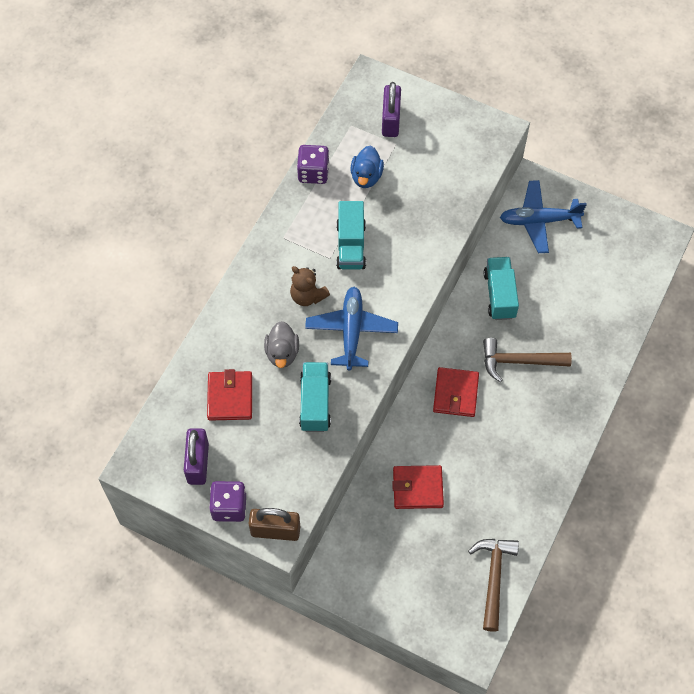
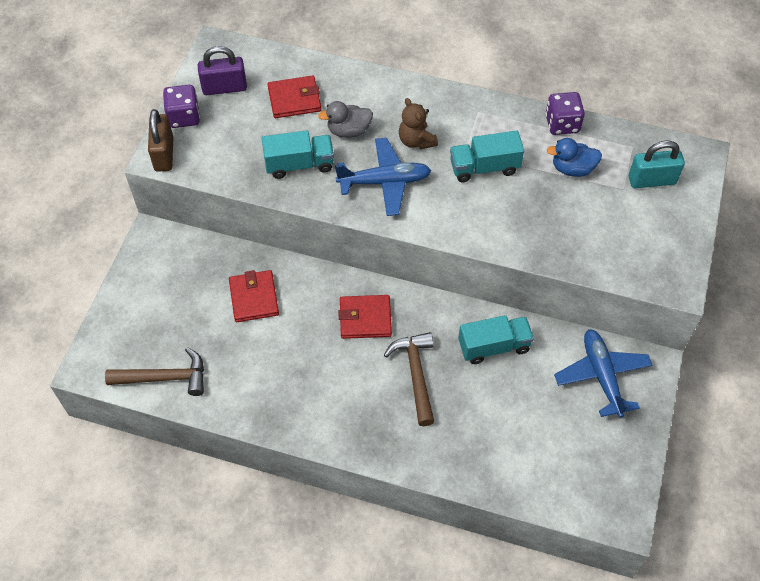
camera: 80 degrees right, 5 degrees down
(307, 296) = (416, 141): brown teddy bear -> brown teddy bear turned 60 degrees counterclockwise
(390, 120) = (651, 180): purple padlock -> turquoise padlock

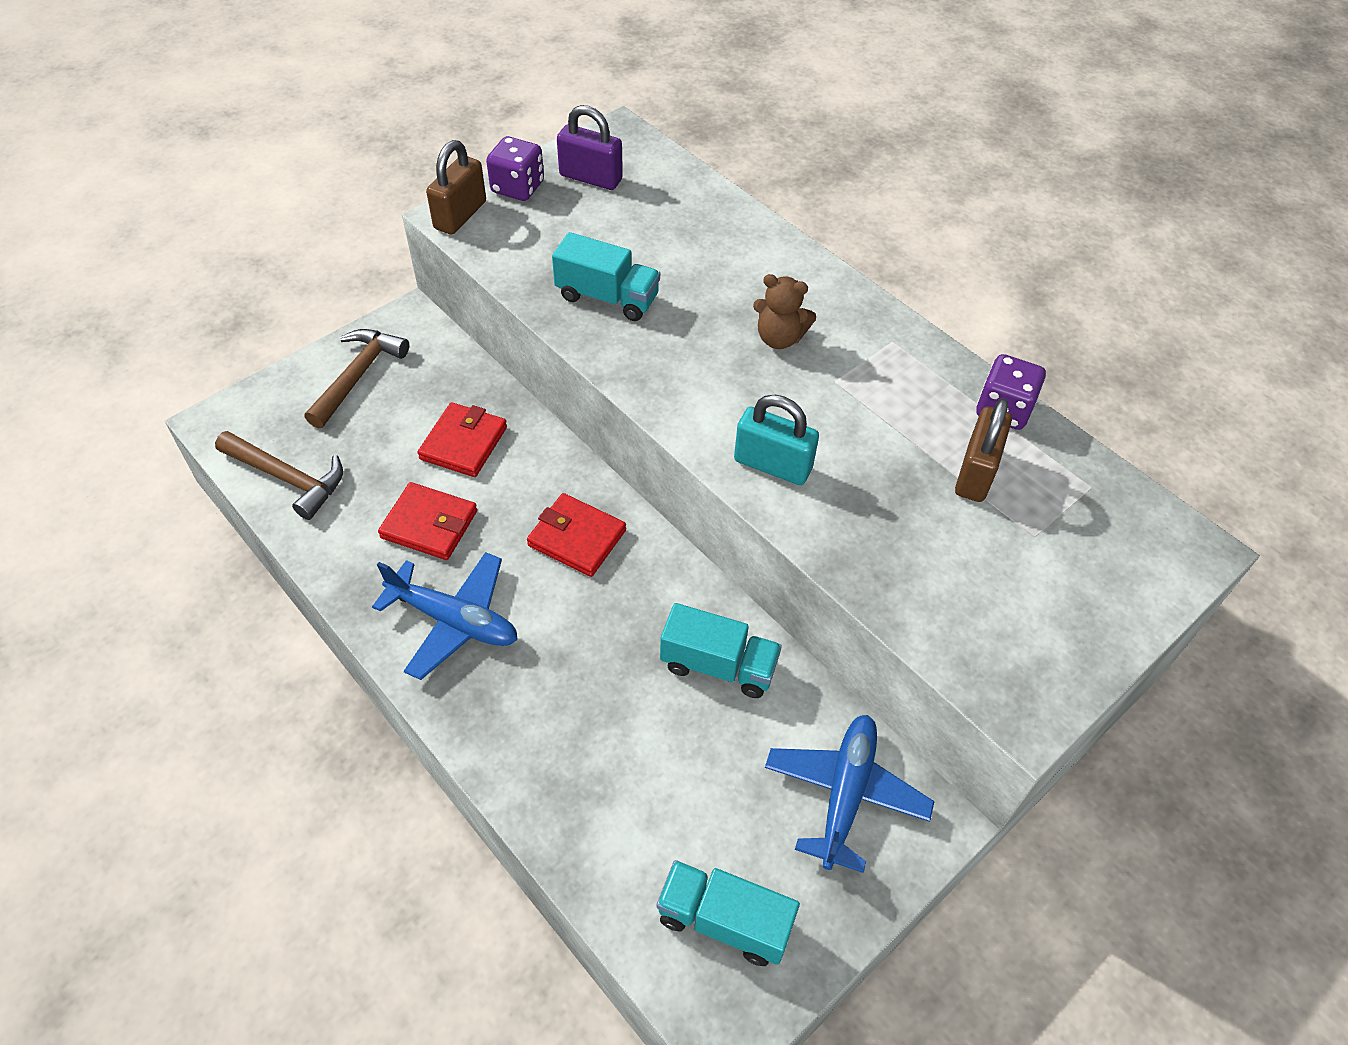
camera: 30 degrees right, 5 degrees down
(294, 99) = (663, 225): red wallet -> red wallet (429, 524)
(348, 131) = (701, 288): grey duck -> none
(384, 182) = (697, 366): blue plane -> blue plane (454, 621)
(416, 141) = (779, 338): brown teddy bear -> brown teddy bear turned 75 degrees counterclockwise
(416, 375) = (585, 643): brown hammer -> brown hammer (358, 376)
(484, 167) = (847, 412): turquoise truck -> turquoise truck (724, 921)
(572, 169) = (975, 473): blue duck -> brown padlock
(651, 180) = (1089, 546): turquoise padlock -> turquoise padlock (772, 465)

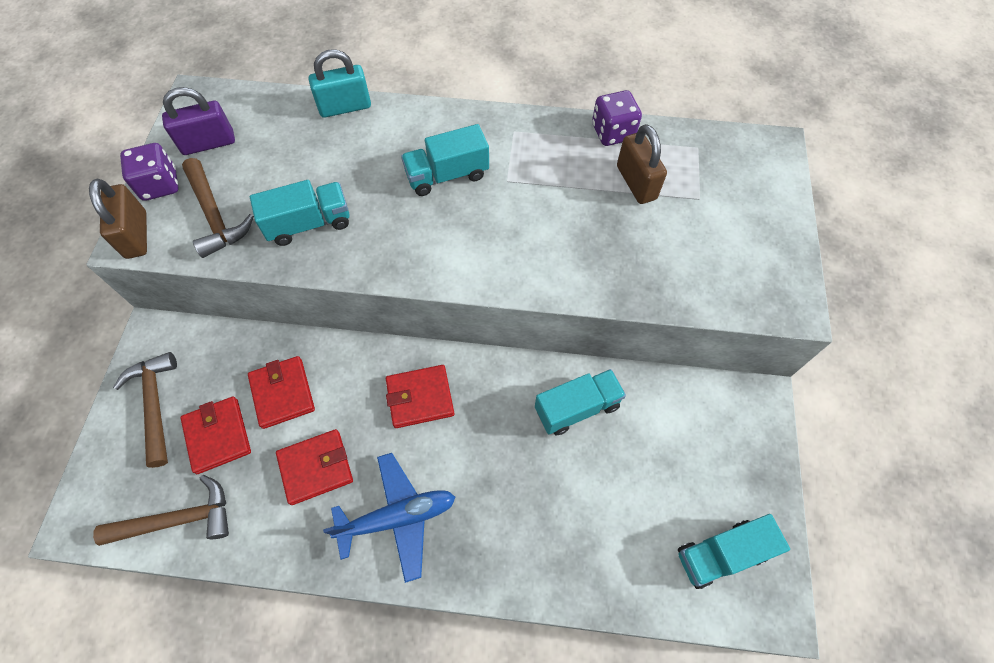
camera: 40 degrees left, 10 degrees up
(379, 437) = (218, 436): none -> red wallet
(536, 240) = (215, 215): none -> brown hammer
(772, 465) = (525, 263): turquoise padlock -> turquoise padlock (345, 107)
(779, 338) = (447, 175): brown teddy bear -> turquoise truck
(845, 794) = (708, 424): blue plane -> none

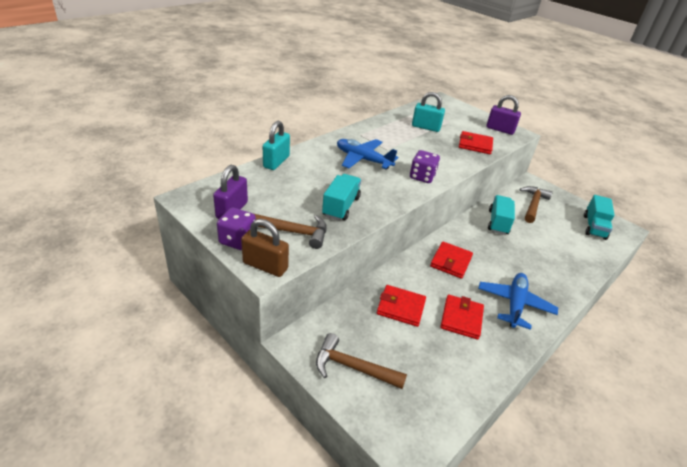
camera: 55 degrees left, 25 degrees down
(178, 519) = (449, 396): brown hammer -> brown hammer (533, 205)
(218, 436) = (404, 348): red wallet -> red wallet (475, 145)
(447, 175) = (363, 159): turquoise truck -> blue plane
(612, 132) = (392, 118): purple dice -> purple dice (422, 177)
(636, 183) = (426, 127): brown padlock -> turquoise padlock
(766, 274) = (500, 129): none -> purple padlock

